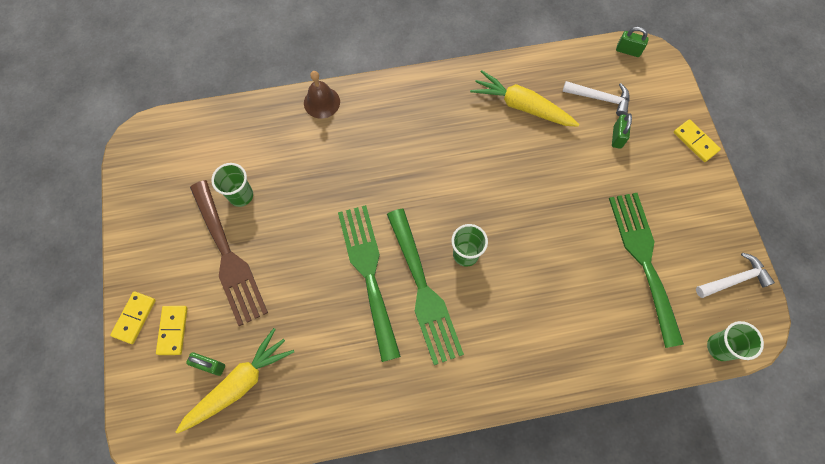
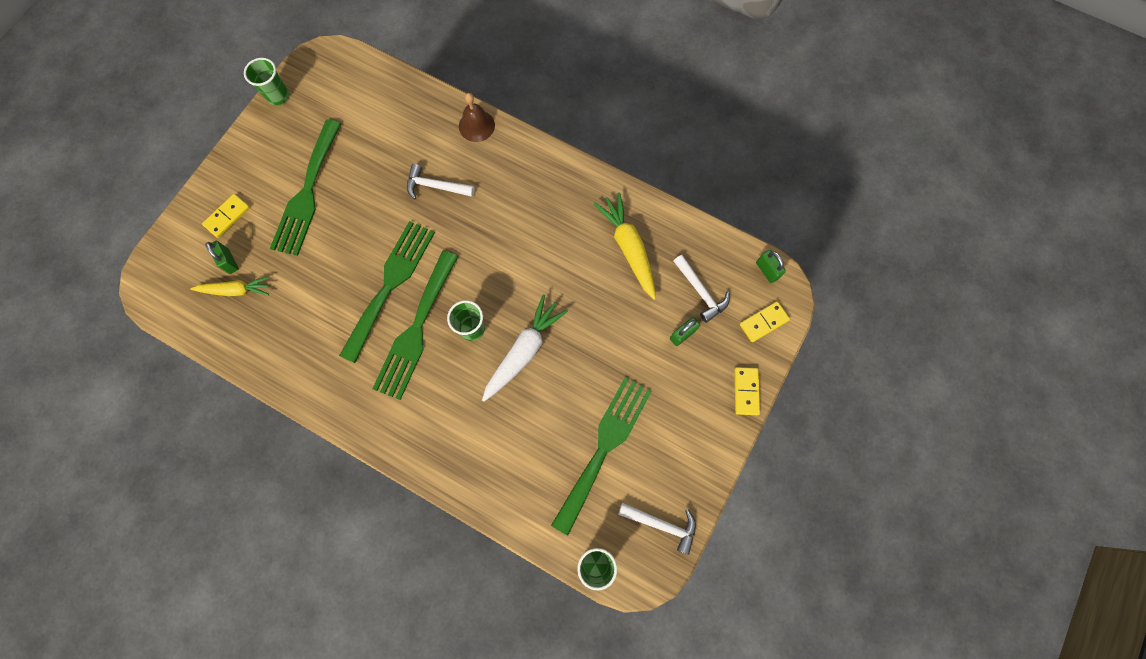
camera: 40 degrees right, 5 degrees up
(134, 318) = (212, 187): yellow domino -> yellow domino (763, 322)
(228, 257) = (307, 193): brown fork -> green fork
(239, 384) = (236, 290): yellow carrot -> yellow carrot, size x0.66
(241, 195) = (355, 154): green cup -> green cup (278, 96)
(333, 171) = (436, 186): none -> white hammer
(520, 238) = (524, 351): none -> white carrot

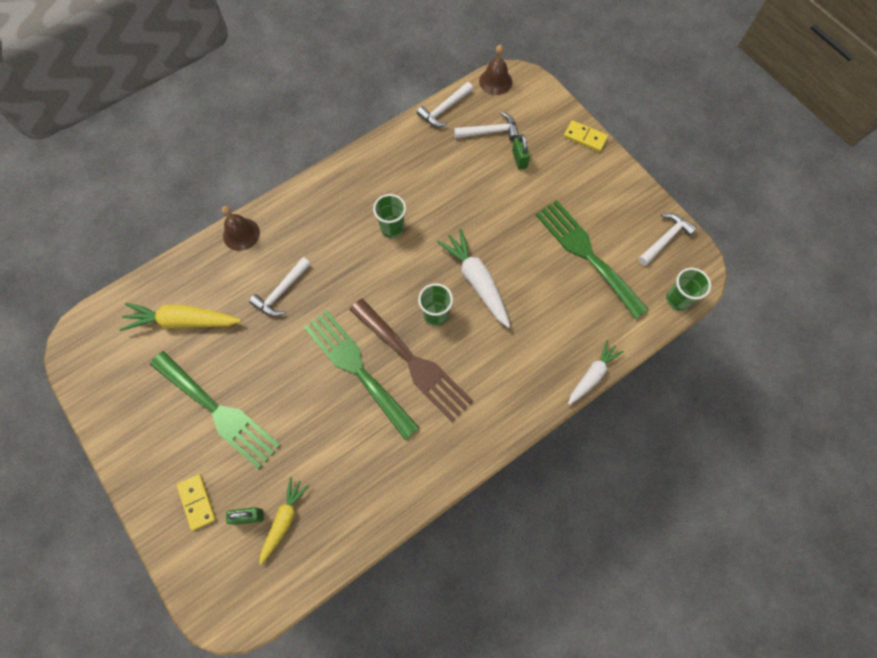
camera: 65 degrees left, 5 degrees down
(278, 96) = (90, 402): green cup -> green cup (392, 228)
(416, 330) = (413, 362): green fork -> brown fork
(473, 503) = (592, 375): none -> white carrot
(628, 248) = (425, 165): yellow carrot -> yellow carrot (182, 321)
(703, 236) = (444, 109): none -> white hammer
(763, 322) = (536, 102): yellow domino -> none
(766, 270) = (495, 81): green padlock -> brown bell

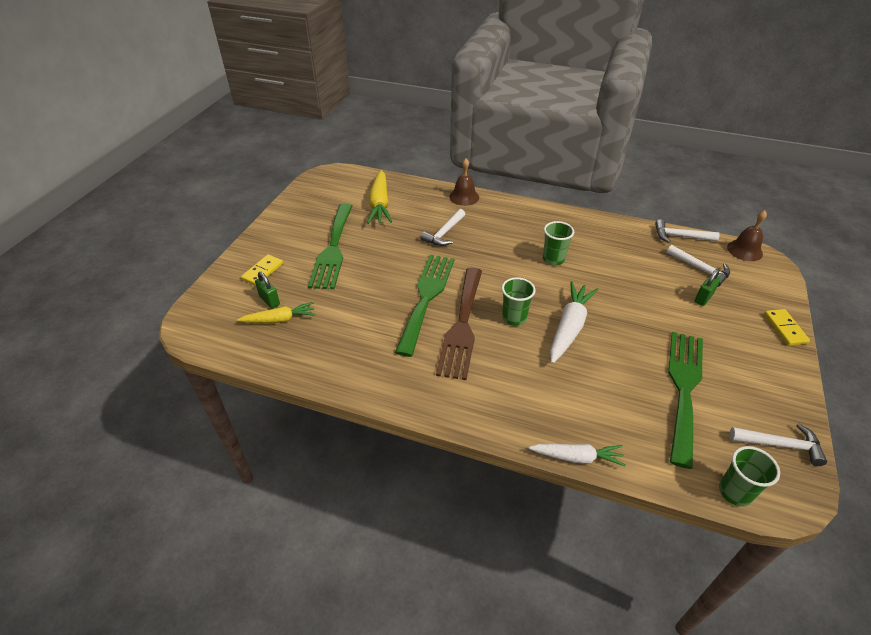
camera: 55 degrees right, 25 degrees down
(182, 321) = (380, 204): yellow carrot -> yellow carrot turned 150 degrees counterclockwise
(282, 291) = (444, 233): white hammer -> white hammer turned 60 degrees counterclockwise

